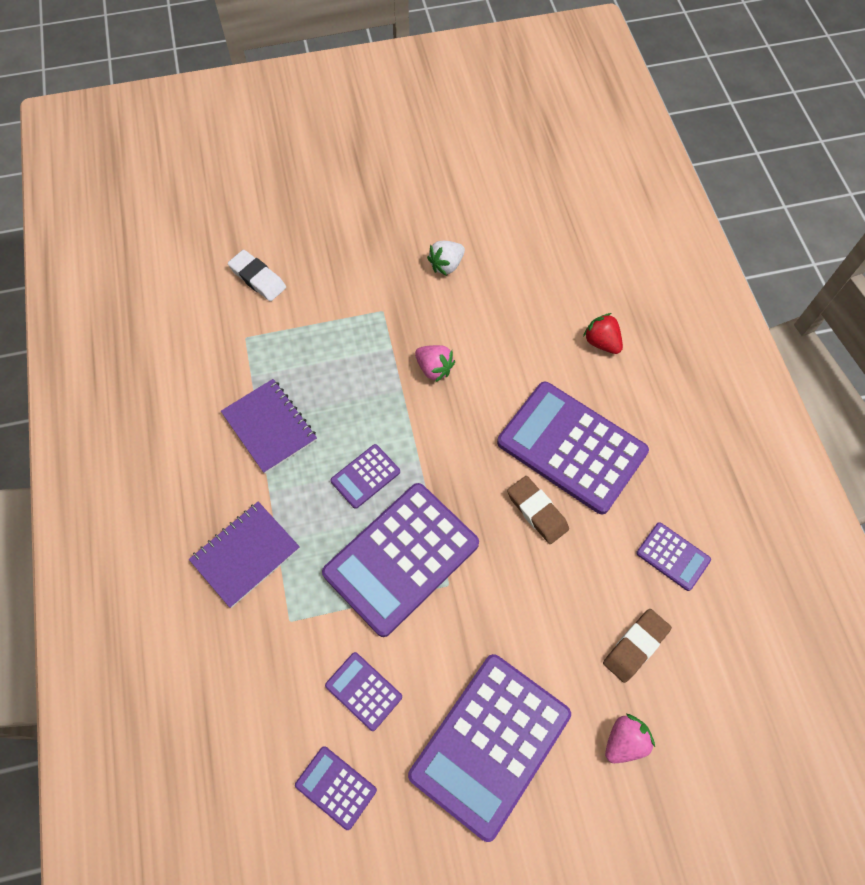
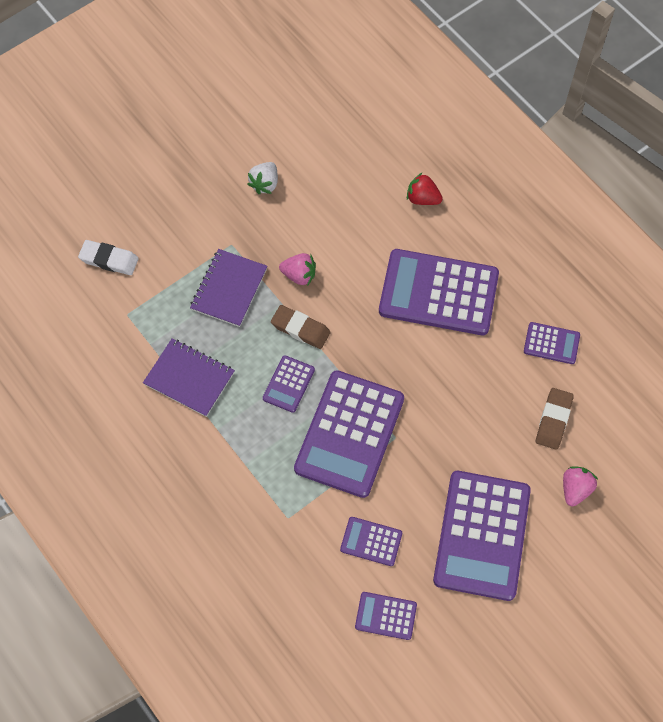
camera: 25 degrees left, 0 degrees up
(245, 554) = (225, 485): purple notebook -> purple notebook (229, 289)
(537, 511) = (435, 353): brown eraser -> brown eraser (300, 329)

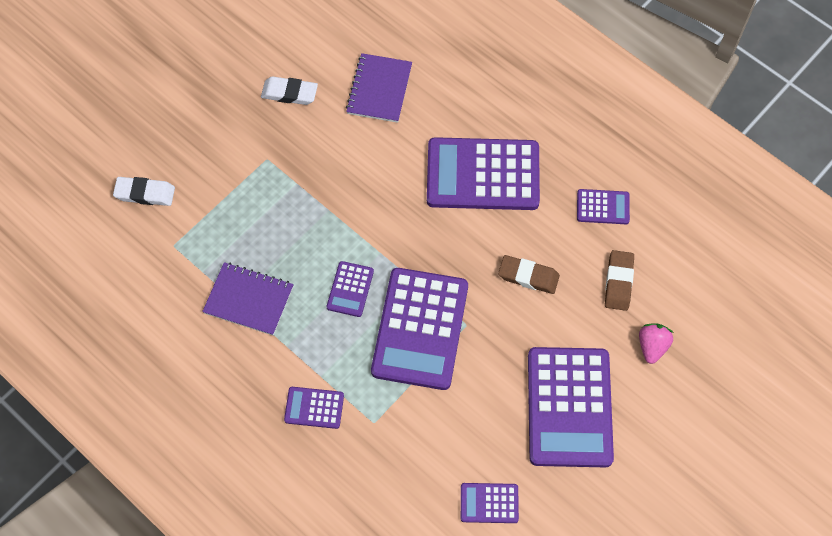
camera: 10 degrees left, 0 degrees up
(229, 289) = (272, 204): purple notebook -> purple notebook (379, 89)
(265, 184) = (289, 93): white strawberry -> white eraser
(299, 275) = (341, 179): pink strawberry -> none
(300, 329) = (352, 232): brown eraser -> brown eraser (528, 276)
(371, 541) = (461, 432): purple calculator -> purple calculator (314, 408)
(422, 199) = (450, 84): red strawberry -> none

